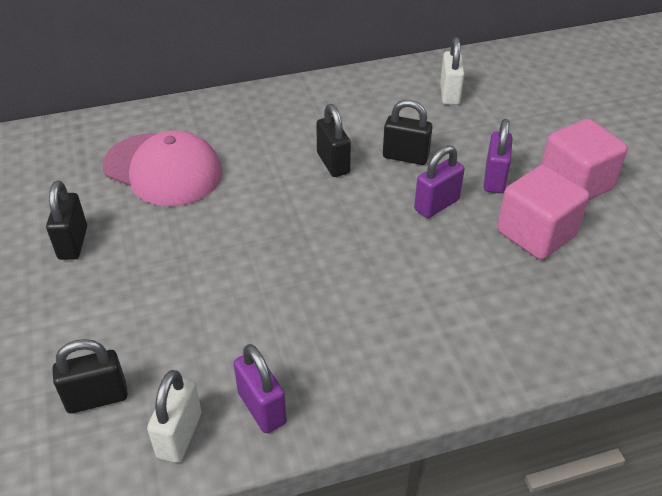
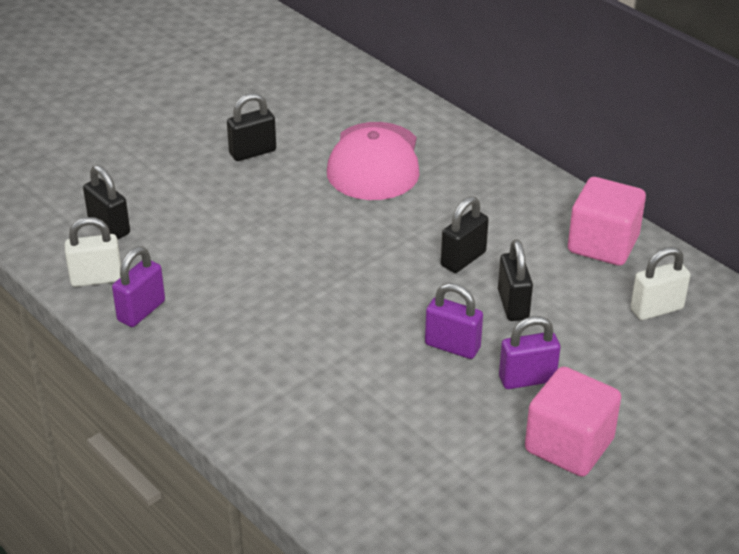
camera: 65 degrees right, 5 degrees down
(536, 234) = (459, 429): pink cube -> pink cube (603, 244)

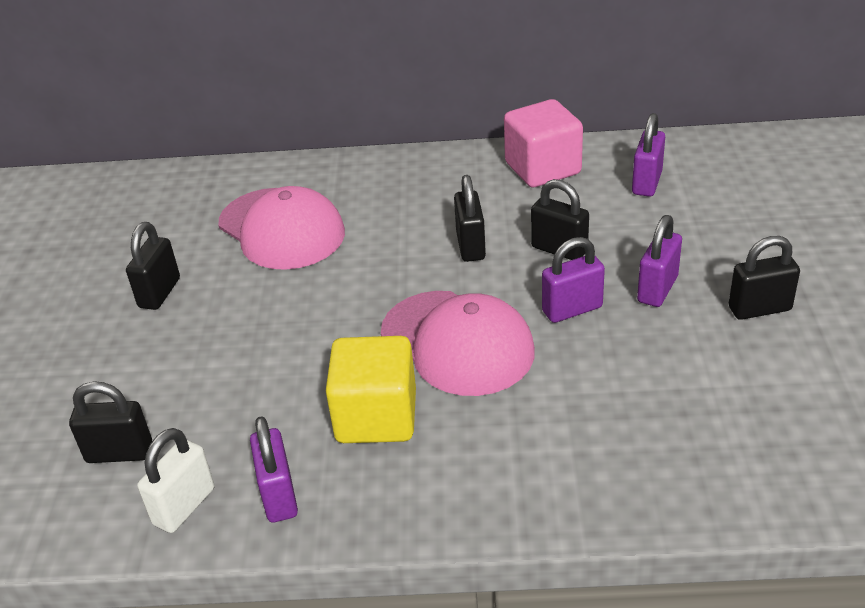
camera: 45 degrees left, 0 degrees up
(246, 312) = (376, 417): none -> yellow cube
(354, 310) = (457, 343): none -> pink cap
(569, 445) = (759, 309): pink cube -> black padlock
(656, 309) = (647, 183): white padlock -> purple padlock

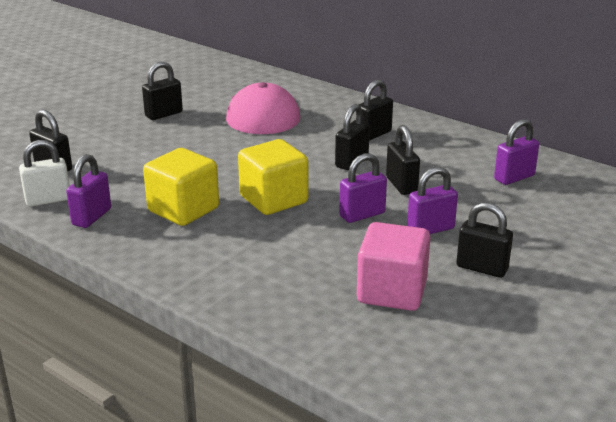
camera: 35 degrees right, 10 degrees down
(445, 198) = (373, 134): none -> black padlock
(457, 343) = (273, 200): pink cap -> yellow cube
(542, 168) = (456, 144): pink cube -> pink cube (392, 291)
(572, 309) = (362, 215): purple padlock -> purple padlock turned 45 degrees counterclockwise

